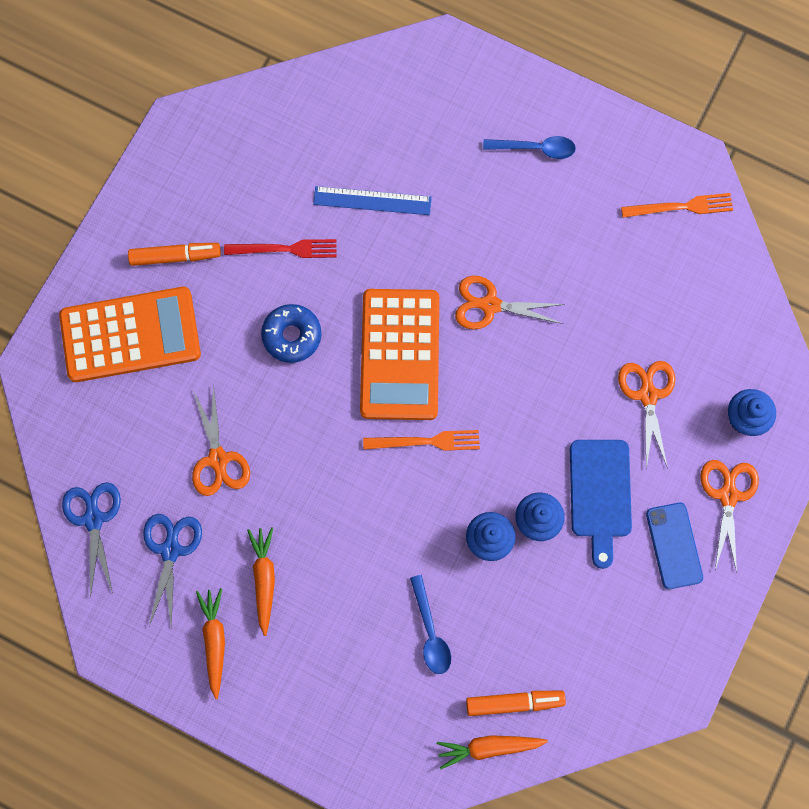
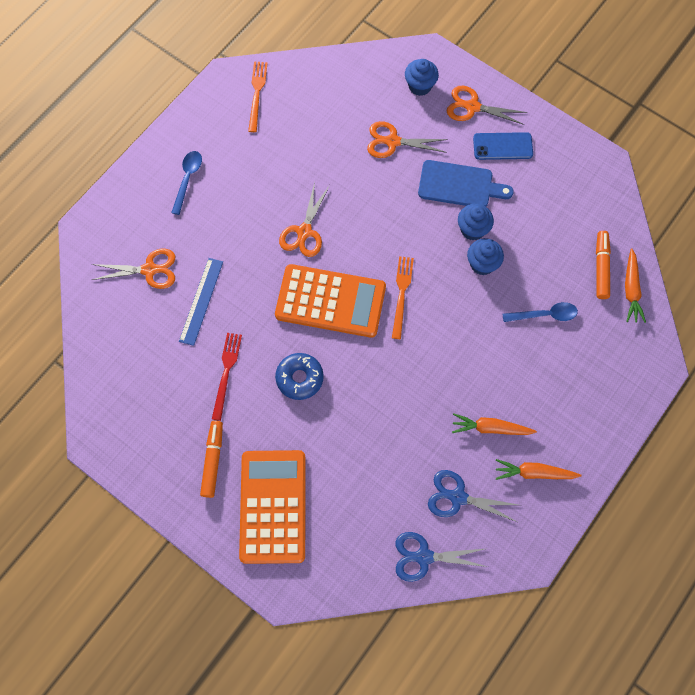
camera: 80 degrees left, 5 degrees down
(218, 459) = (390, 449): orange scissors -> orange scissors (150, 269)

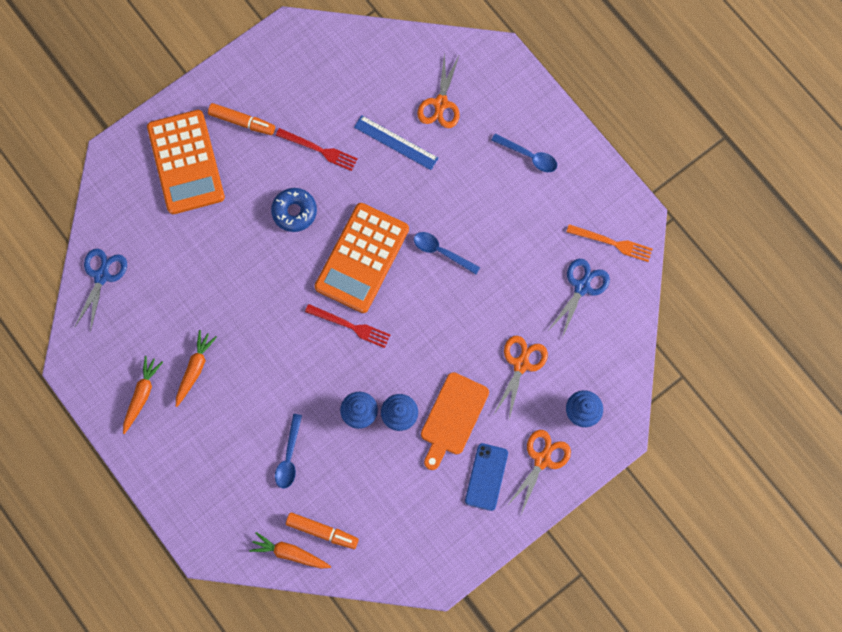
camera: 105 degrees right, 5 degrees up
(273, 506) = (186, 162): orange calculator -> orange calculator turned 60 degrees clockwise
(304, 232) = (441, 252): orange scissors -> blue spoon
(401, 294) = (350, 326): orange fork -> red fork
(458, 497) = (142, 320): blue scissors -> blue scissors (582, 287)
(459, 185) = (452, 417): blue cutting board -> orange cutting board

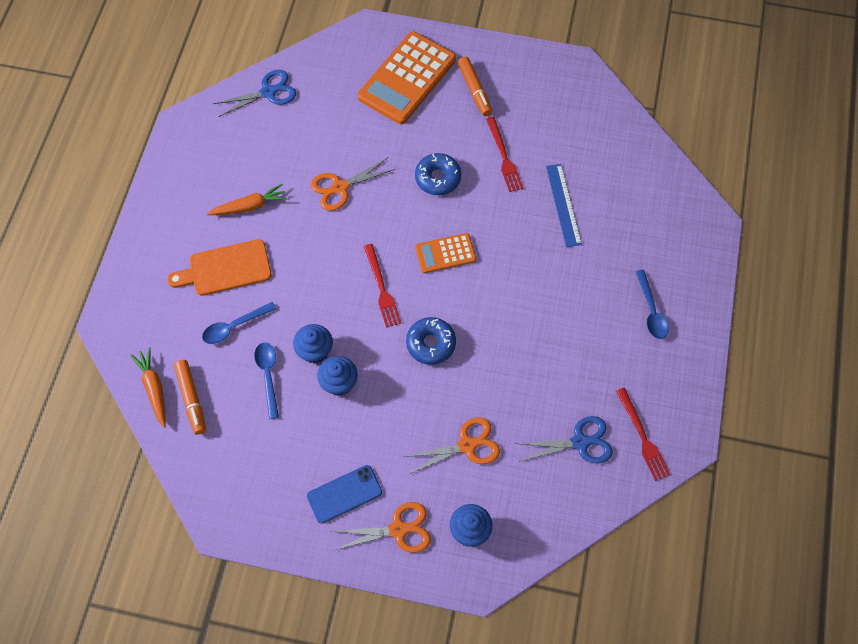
camera: 50 degrees right, 10 degrees down
(142, 395) = (198, 186): orange carrot -> none
(362, 258) = (445, 253): orange calculator -> orange calculator, size x0.53
(424, 327) = (431, 343): none -> blue donut
(440, 104) = (627, 212): orange scissors -> orange scissors (340, 187)
(441, 252) = (506, 307): blue spoon -> blue spoon (268, 375)
(452, 417) = (373, 426): orange cutting board -> orange cutting board (225, 268)
(612, 243) = (642, 437): orange fork -> red fork

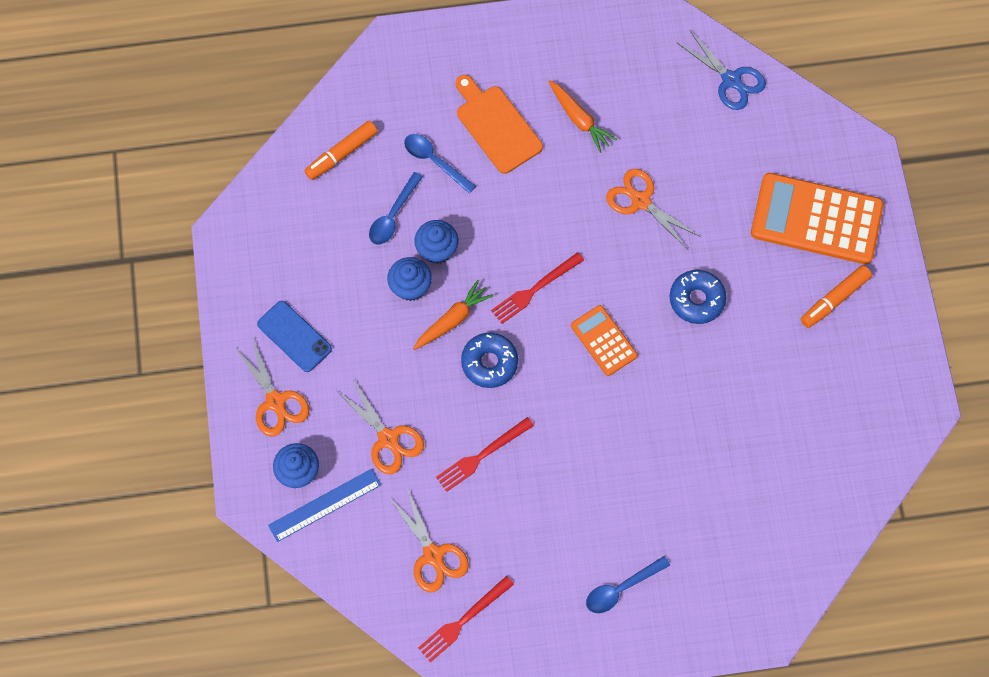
camera: 70 degrees right, 5 degrees up
(154, 388) = (340, 114): orange carrot -> orange carrot (452, 319)
(268, 375) = (393, 215): blue spoon -> blue spoon turned 150 degrees clockwise
(504, 157) = (756, 362): red fork -> red fork (482, 455)
(563, 205) = (719, 449): blue ruler -> blue ruler (325, 505)
(580, 442) = (433, 555): blue scissors -> orange scissors

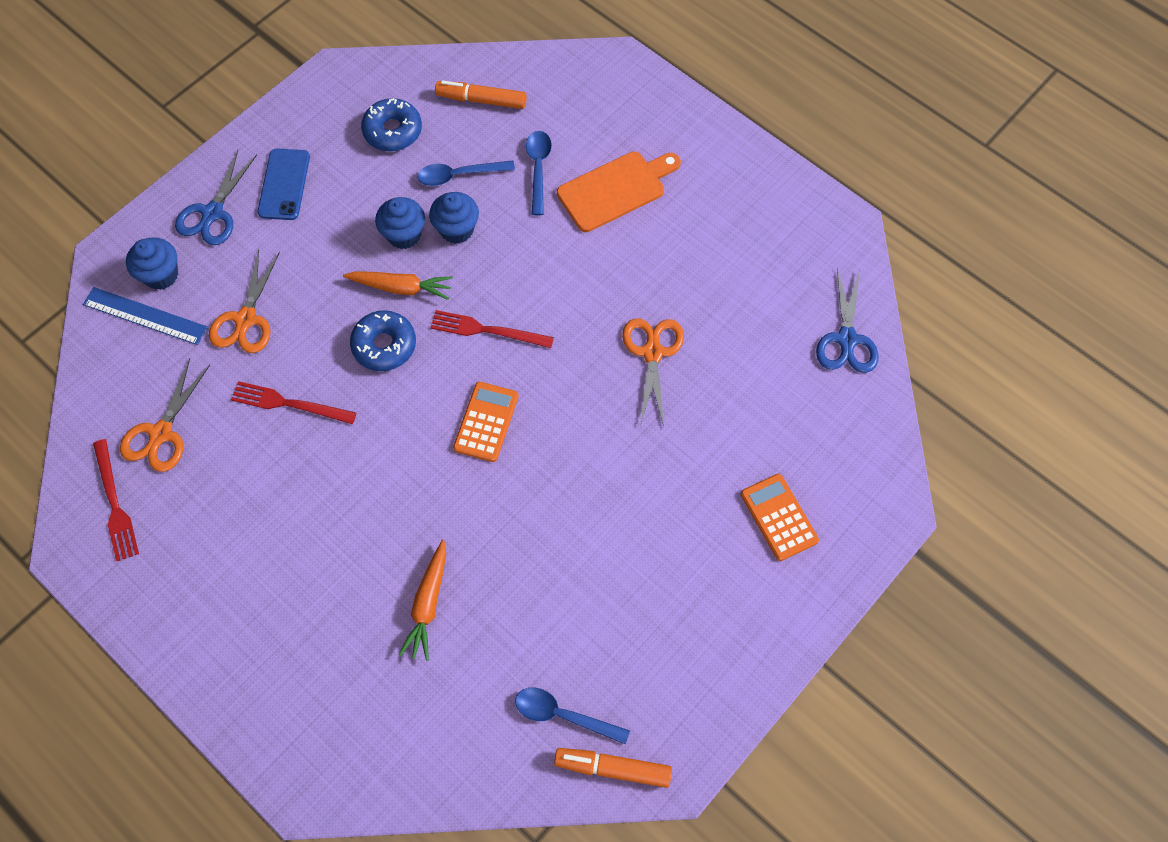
camera: 50 degrees right, 5 degrees down
(276, 401) = (213, 213): orange scissors -> blue scissors
(463, 620) = (115, 504): red fork -> red fork turned 120 degrees counterclockwise
(496, 126) = (615, 190): orange cutting board -> orange cutting board turned 45 degrees clockwise
(579, 119) = (684, 247): orange carrot -> orange carrot (428, 604)
(621, 588) = (247, 618): blue spoon -> blue spoon (563, 715)
(696, 299) = (597, 471): blue donut -> blue donut (393, 131)
(816, 219) = (778, 517): orange calculator -> orange calculator, size x0.53
(834, 299) = (710, 596): orange marker -> orange marker (613, 768)

